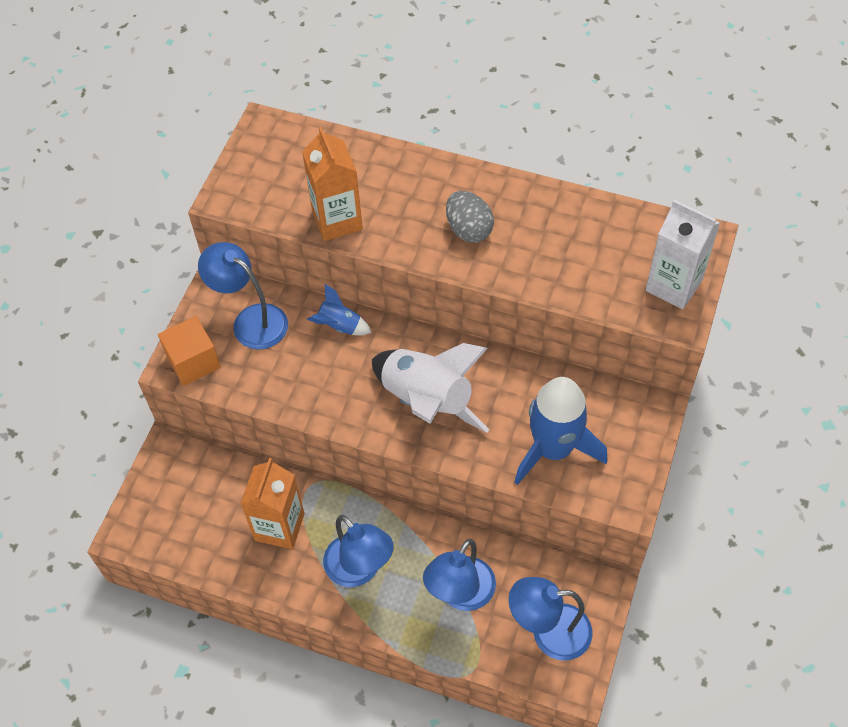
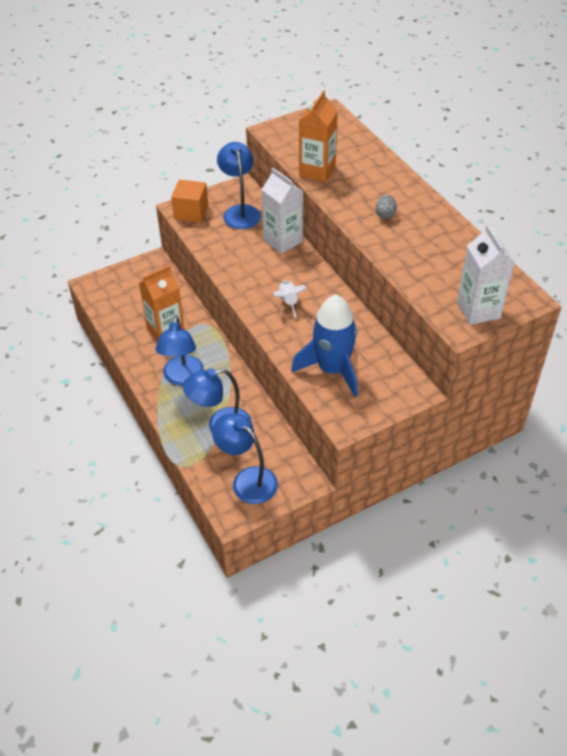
camera: 40 degrees right, 10 degrees down
(339, 326) = (283, 241): blue rocket -> white carton
(427, 401) = (288, 302): white rocket -> white rocket, size x0.49
(468, 229) = (385, 215): grey egg -> grey egg, size x0.65

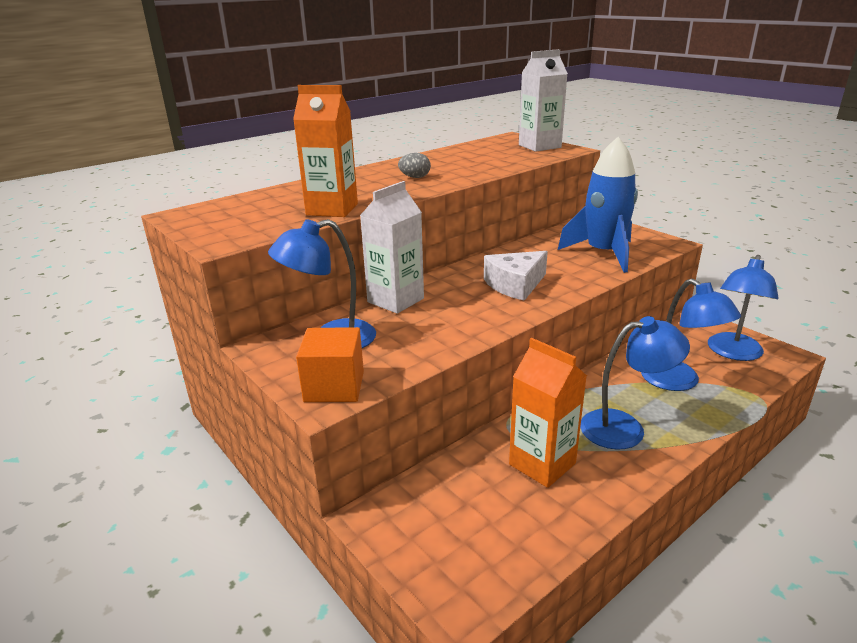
camera: 100 degrees left, 20 degrees down
(288, 302) = (515, 285): white rocket -> white cheese

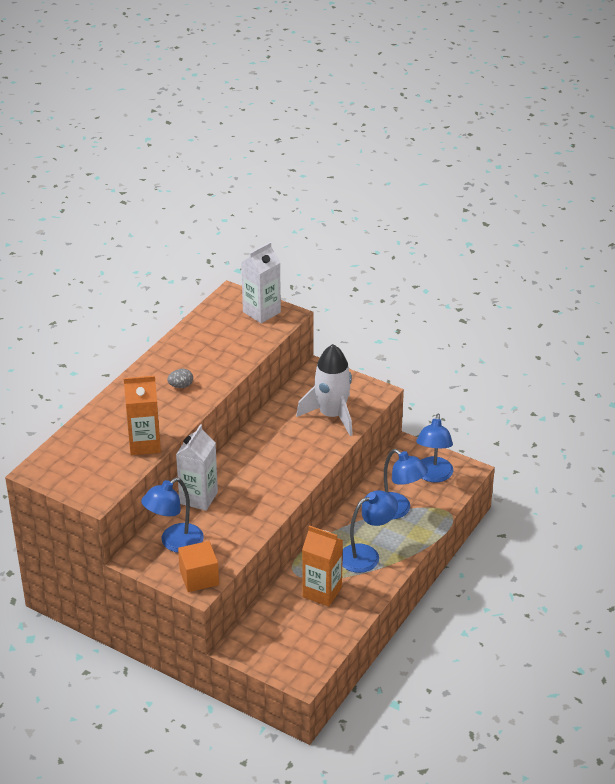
camera: 20 degrees left, 10 degrees up
(515, 285) = (277, 464): white cheese -> none
(603, 254) = (332, 415): blue rocket -> white rocket

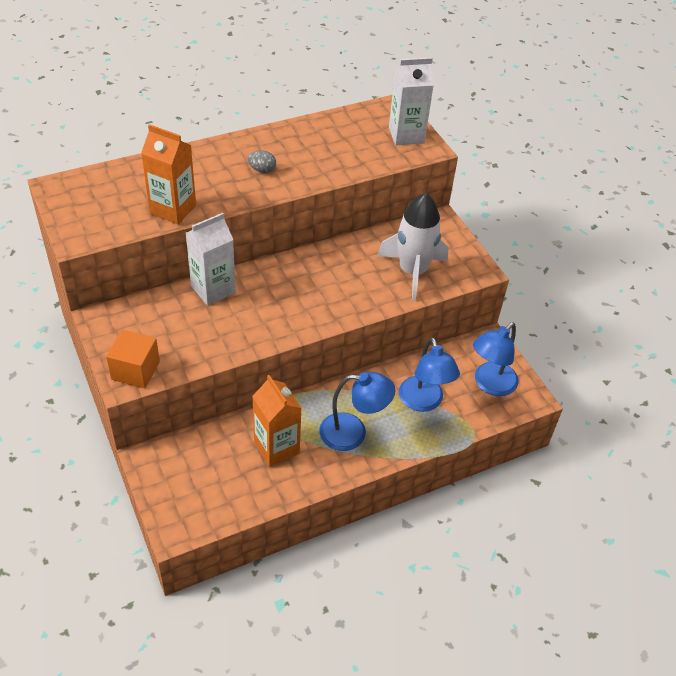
camera: 30 degrees right, 10 degrees up
(175, 543) = (149, 323): blue lamp -> none

